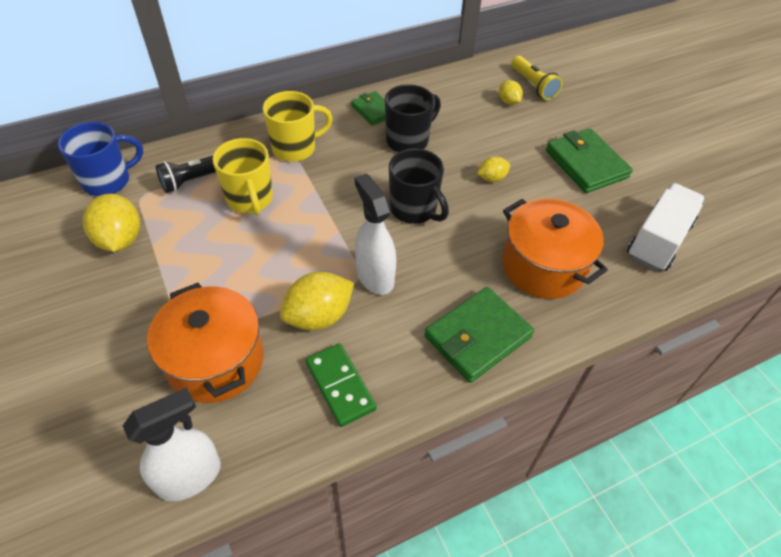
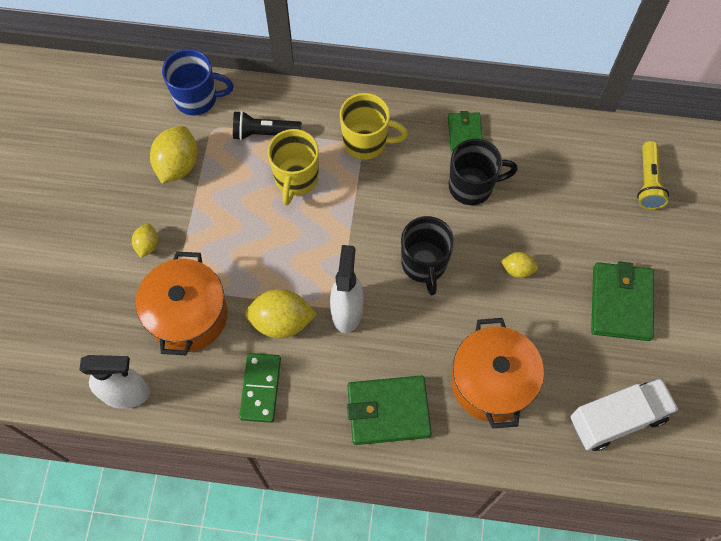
camera: 35 degrees right, 15 degrees up
(508, 101) = (605, 189): yellow lemon -> yellow lemon (147, 245)

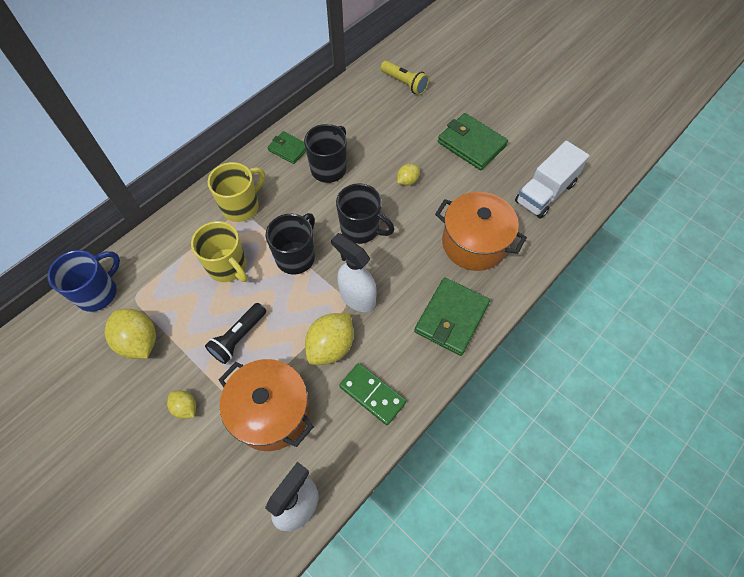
camera: 55 degrees left, 5 degrees down
(264, 133) = (172, 265): black flashlight -> black flashlight (239, 338)
(349, 228) = (296, 257): none -> black mug
(617, 419) = (545, 193): white truck -> white truck turned 150 degrees counterclockwise

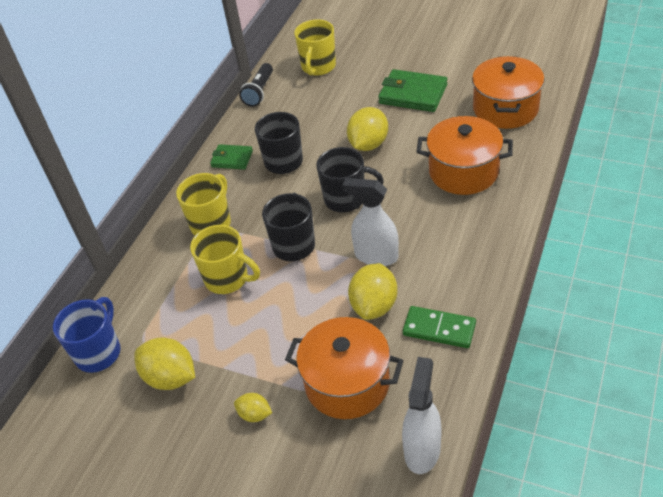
camera: 15 degrees left, 15 degrees down
(239, 338) = (275, 334): black flashlight -> black flashlight (259, 92)
(405, 83) = (318, 67): yellow flashlight -> yellow mug
(407, 181) = (368, 144): yellow lemon -> yellow lemon, size x1.84
(451, 318) = (478, 238): green wallet -> none
(545, 193) = (505, 109): white truck -> orange pot

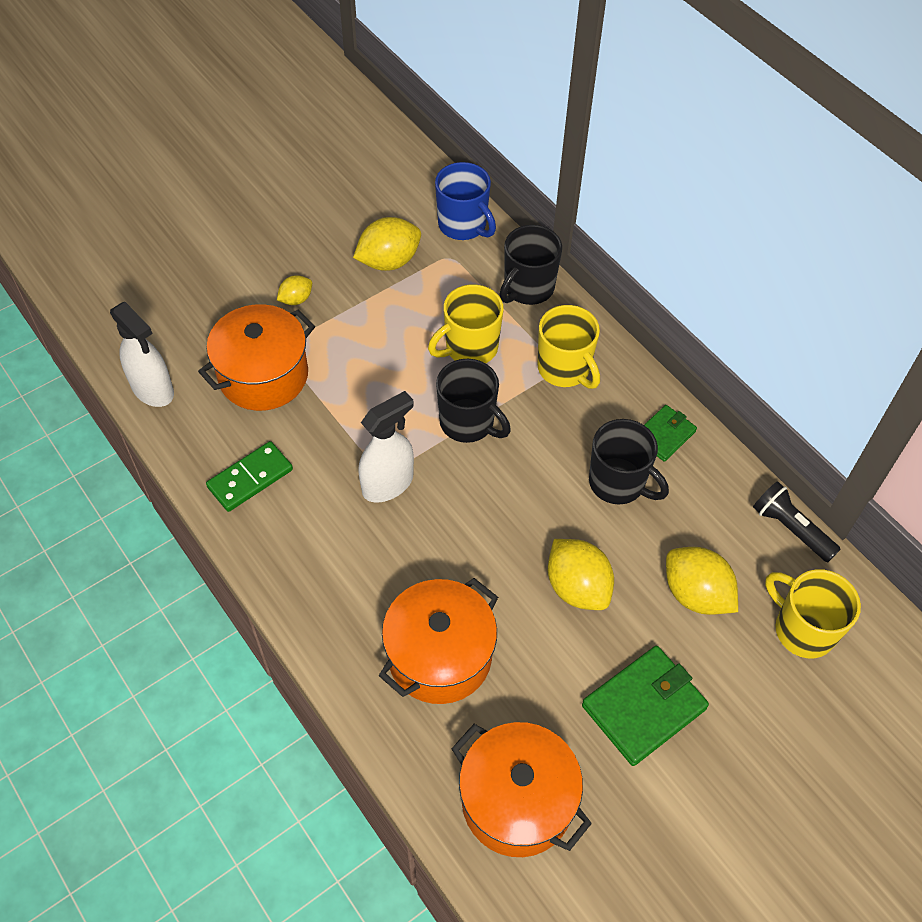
camera: 115 degrees right, 10 degrees up
(346, 199) = (497, 507): black mug -> black mug (528, 288)
(374, 305) = (326, 444): yellow lemon -> yellow lemon (696, 594)

